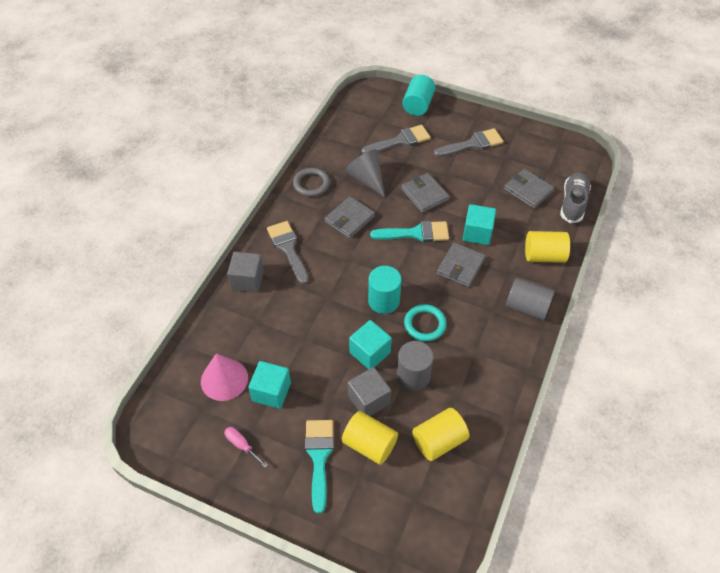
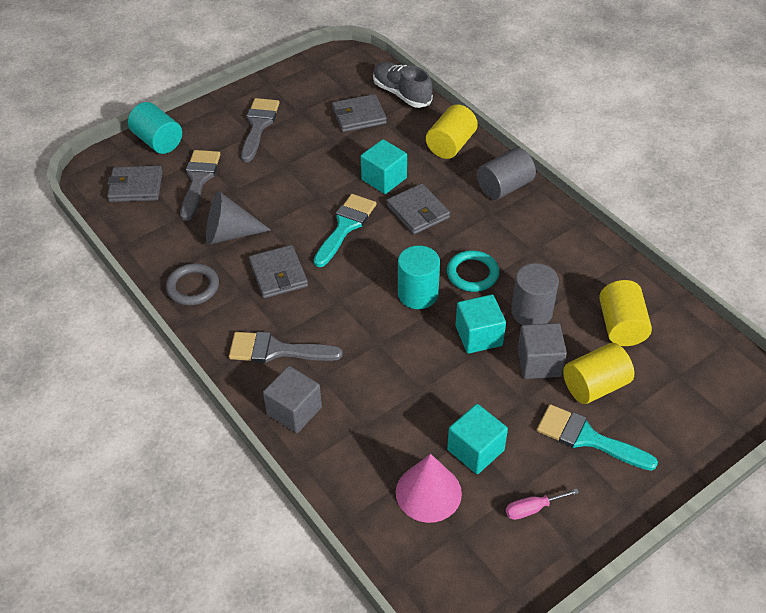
camera: 60 degrees left, 5 degrees down
(424, 194) = (296, 195): grey wallet -> grey wallet (136, 186)

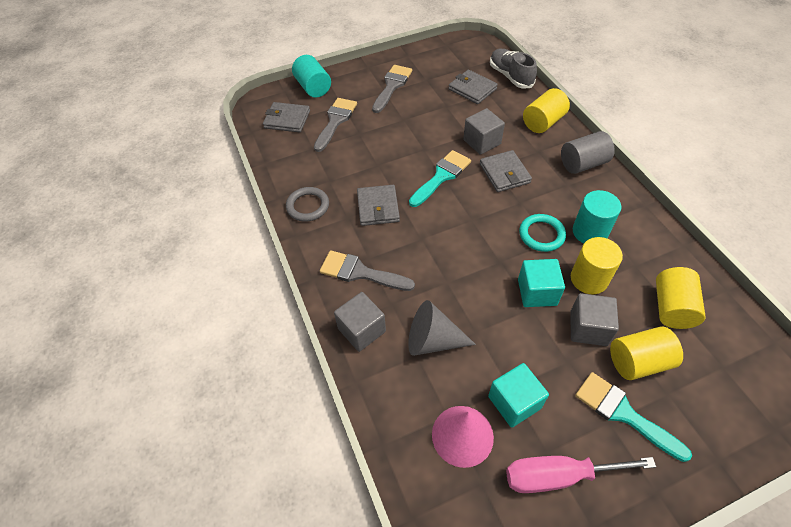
camera: 15 degrees right, 5 degrees up
(230, 234) = (348, 167): grey cone -> grey cone (433, 340)
(359, 116) = (472, 89): grey wallet -> grey wallet turned 45 degrees clockwise
(384, 179) = (482, 142): turquoise cube -> grey cube
(418, 294) = (490, 244): turquoise cylinder -> turquoise cylinder (590, 232)
(531, 312) = (589, 279): grey cylinder -> yellow cylinder
(532, 509) = (558, 476): pink screwdriver -> pink screwdriver, size x1.96

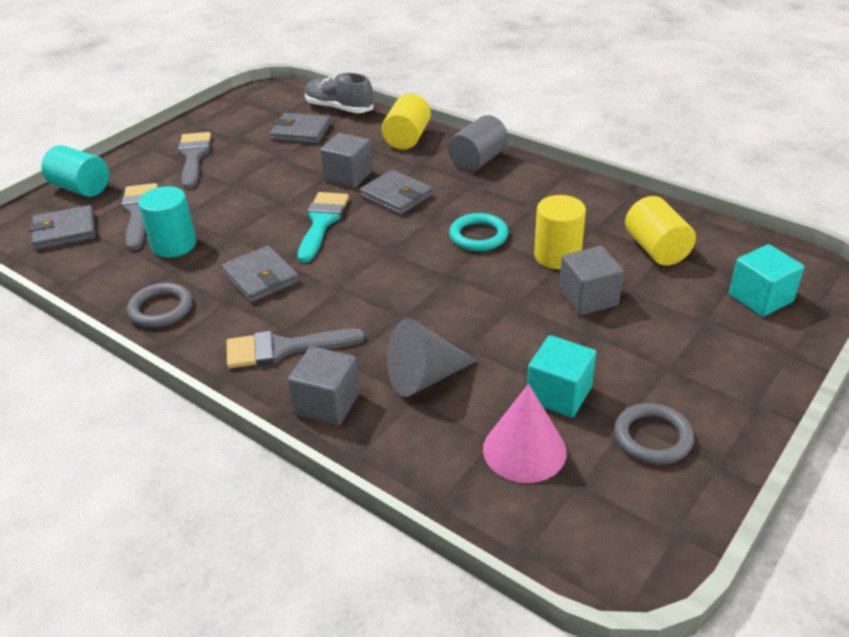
camera: 30 degrees left, 15 degrees down
(537, 292) = (511, 288): turquoise cube -> turquoise cube (760, 298)
(558, 476) = (652, 437): pink screwdriver -> grey ring
(590, 232) = (528, 216): turquoise cylinder -> turquoise cylinder (174, 245)
(623, 413) = (676, 355): turquoise brush -> none
(638, 361) = (658, 306): yellow cylinder -> none

